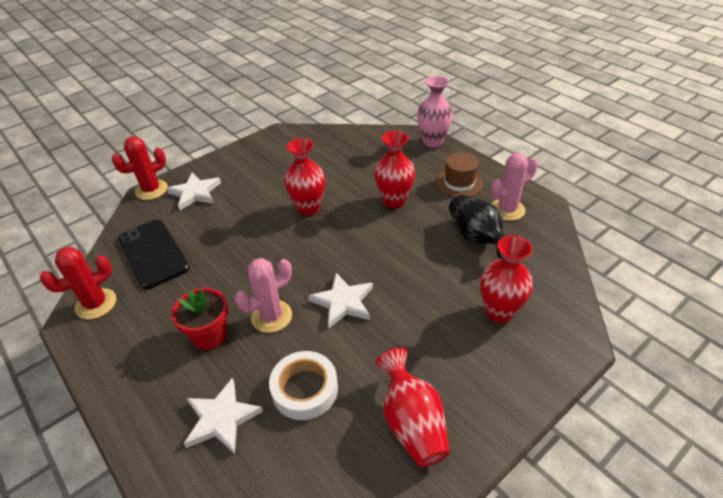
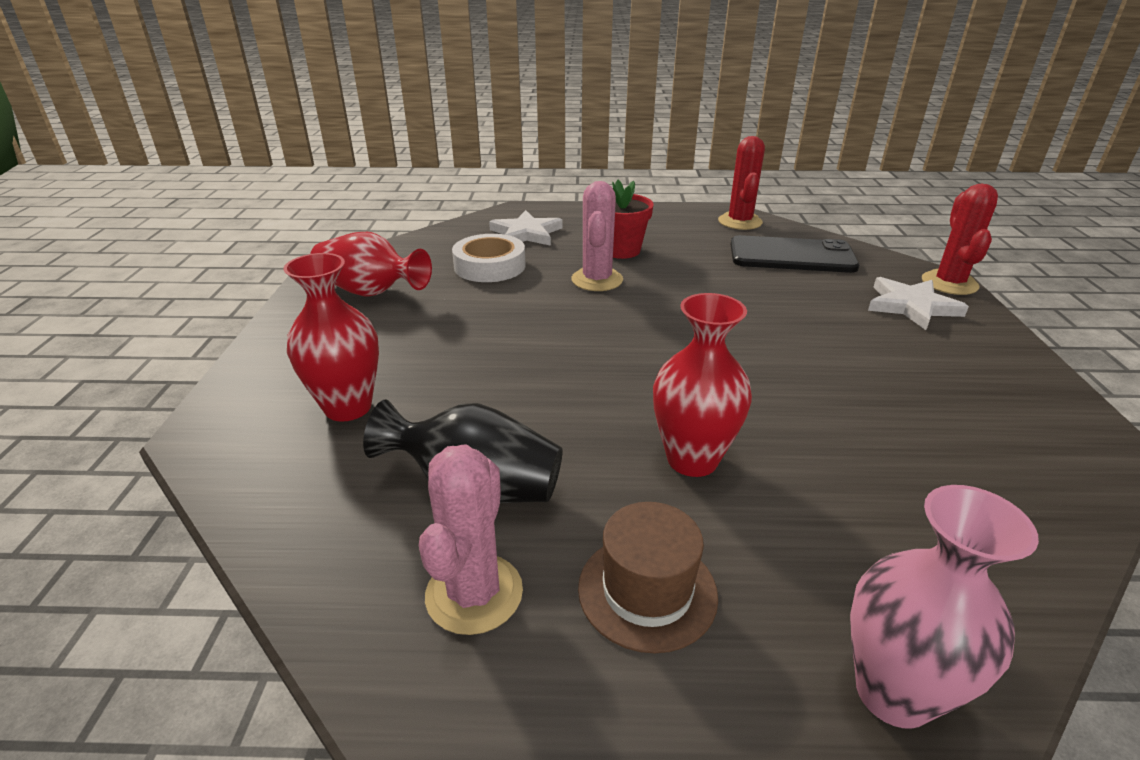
camera: 130 degrees right, 10 degrees down
(308, 208) = (771, 370): red vase -> none
(343, 302) = (550, 320): white star -> none

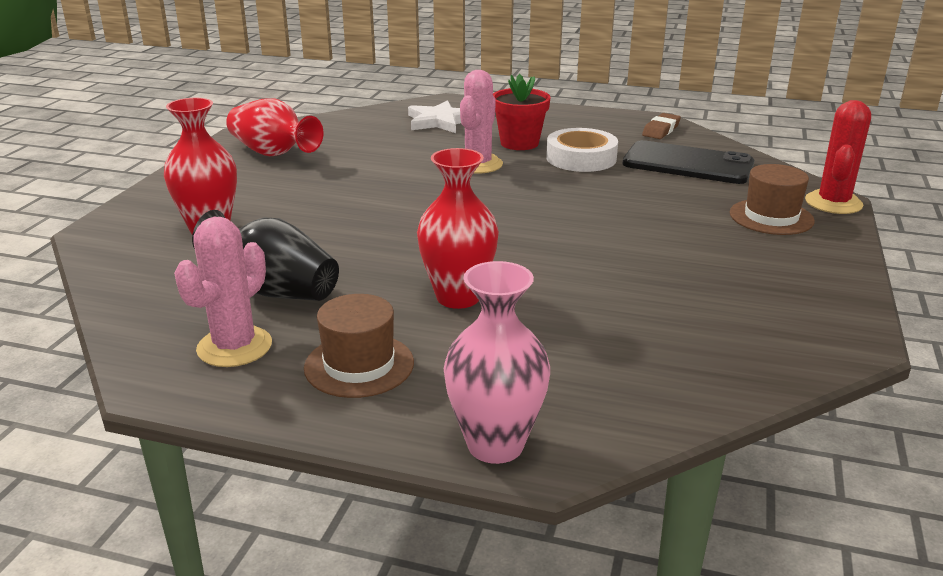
camera: 15 degrees right, 5 degrees down
(489, 266) = (388, 144): white tape -> white tape (581, 158)
(740, 222) = (661, 130): red cactus -> brown eraser
(911, 306) = (771, 217): white star -> brown hat

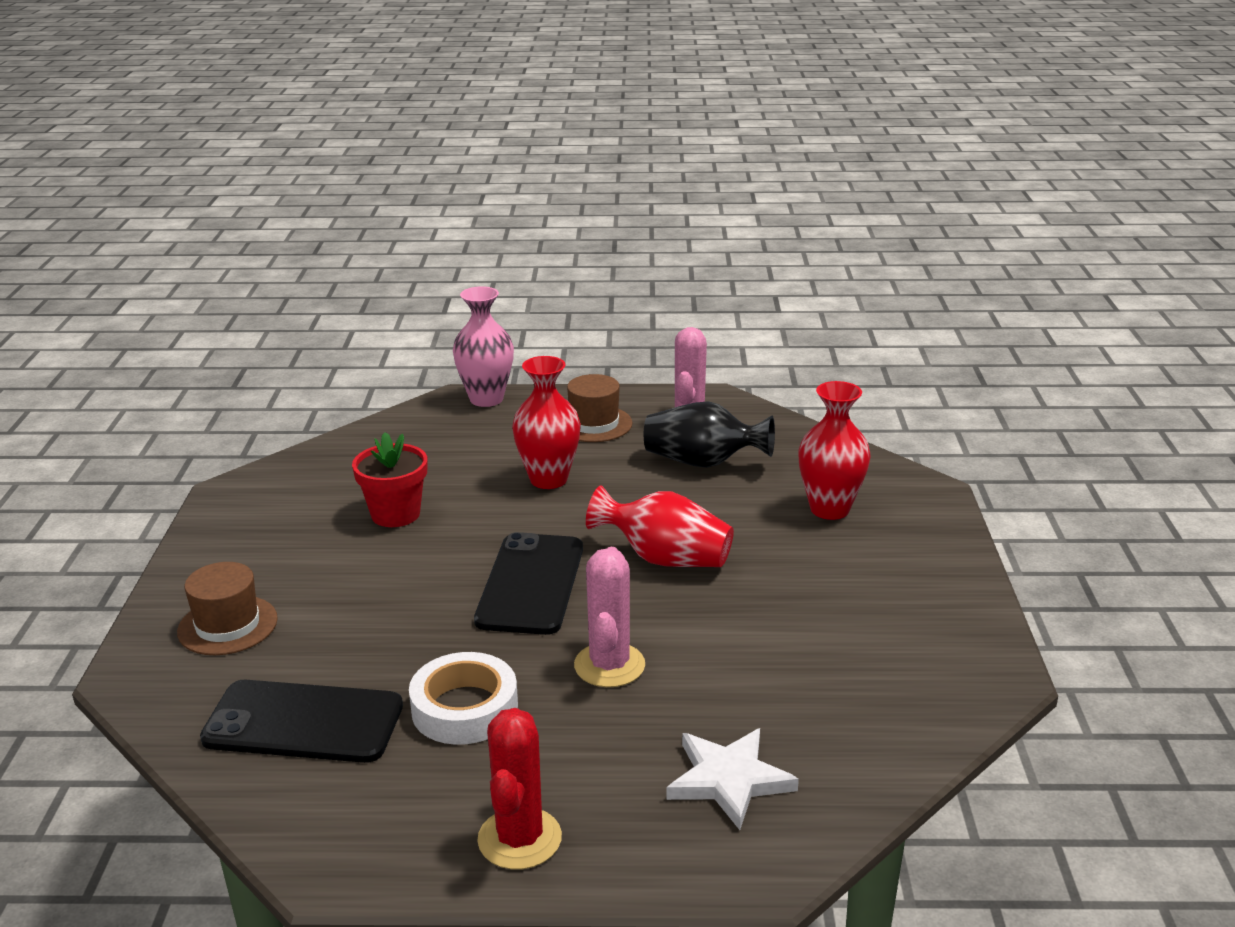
camera: 165 degrees right, 0 degrees up
(273, 153) = (905, 639): red vase -> red vase (665, 559)
(514, 212) = (531, 584): none -> black phone
(519, 143) = (568, 733): red flower pot -> red flower pot (395, 514)
(661, 130) = (328, 826): brown eraser -> none
(833, 203) = (133, 666): red cactus -> red cactus (519, 839)

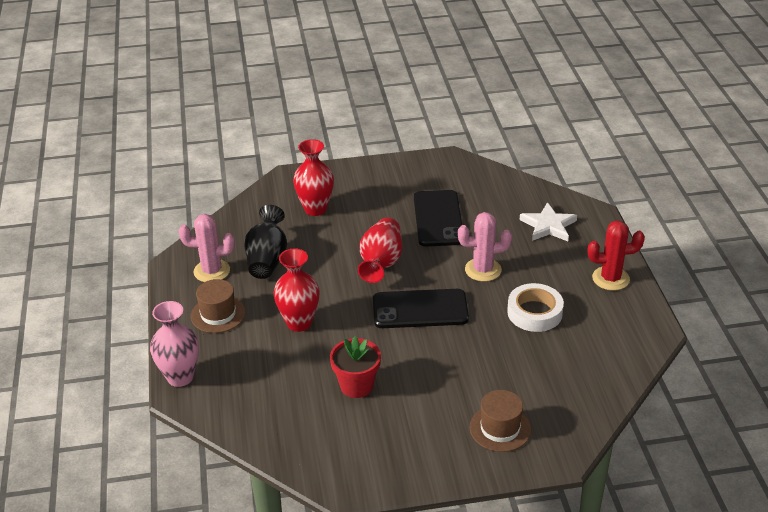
camera: 100 degrees left, 10 degrees up
(303, 722) = (569, 368): black phone -> black phone (438, 219)

